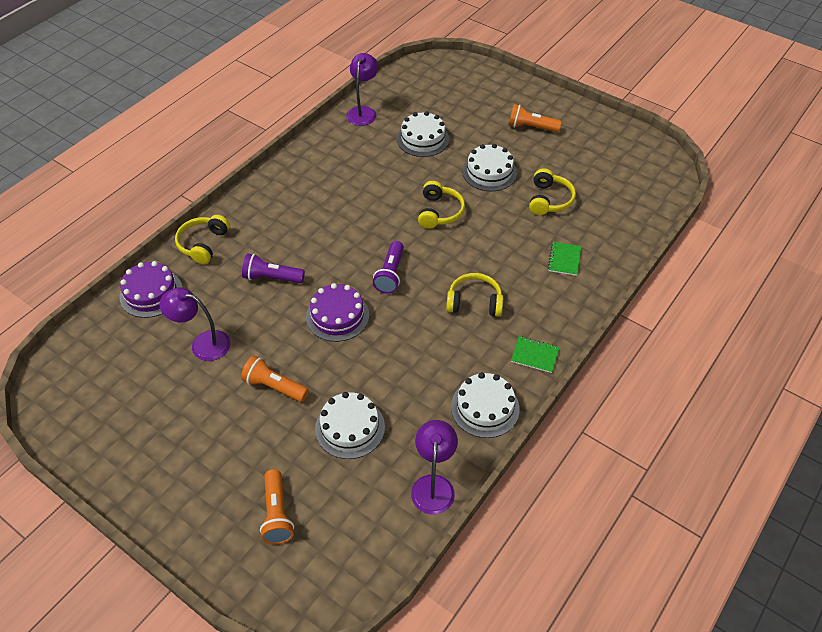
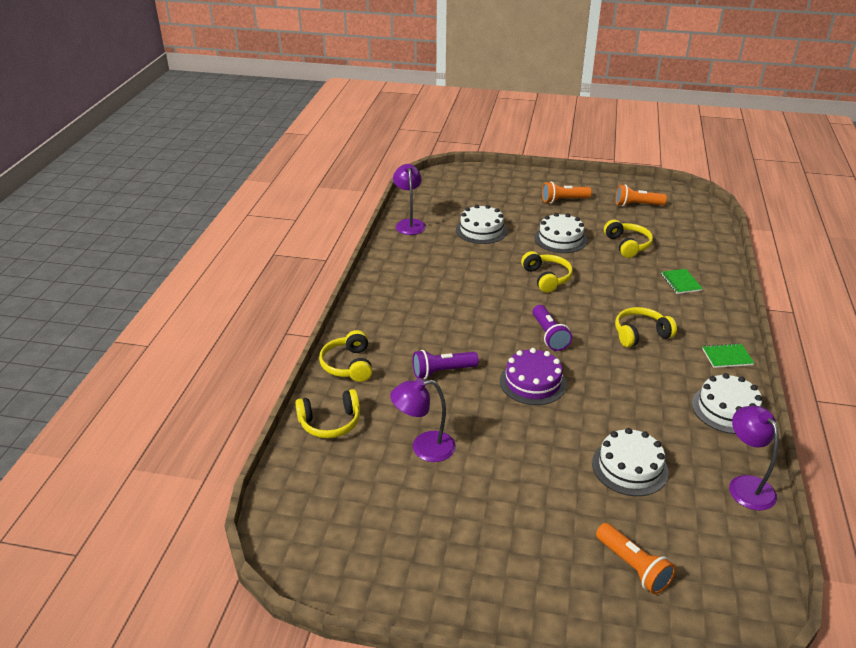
camera: 25 degrees left, 15 degrees down
(151, 293) = (330, 422): purple cake -> yellow headphones
(274, 386) = (528, 459): orange flashlight -> orange flashlight (637, 205)

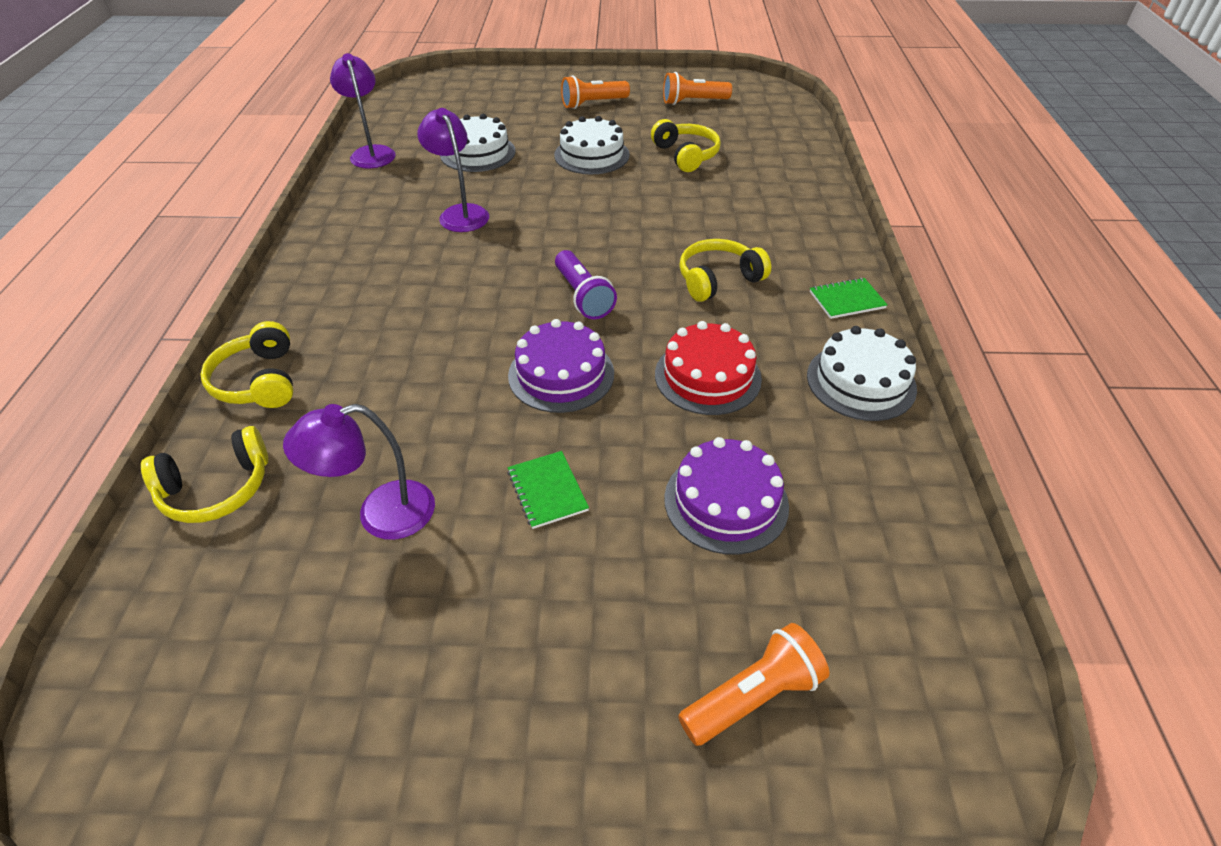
camera: 10 degrees left, 10 degrees up
(442, 371) = (416, 374): purple flashlight -> none
(546, 278) = (575, 211): yellow headphones -> none
(626, 394) = (707, 376): none -> red cake
(629, 467) = (726, 501): white cake -> purple cake
(633, 566) = (752, 696): orange flashlight -> orange flashlight turned 75 degrees counterclockwise
(680, 282) = (765, 199): green notebook -> green notebook (547, 491)
(746, 485) = (912, 507): purple lamp -> purple lamp (460, 213)

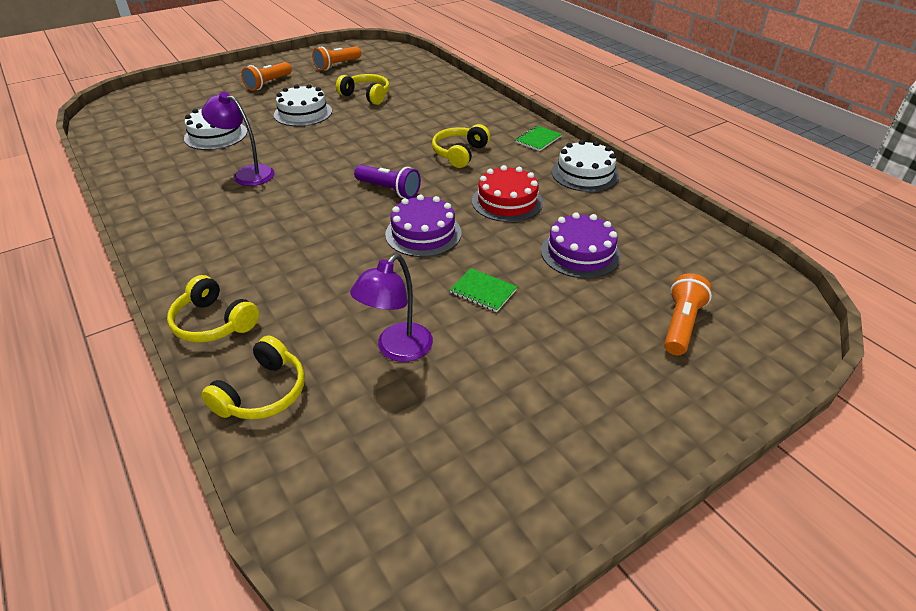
camera: 35 degrees left, 5 degrees down
(371, 153) = (125, 160): purple lamp -> none

